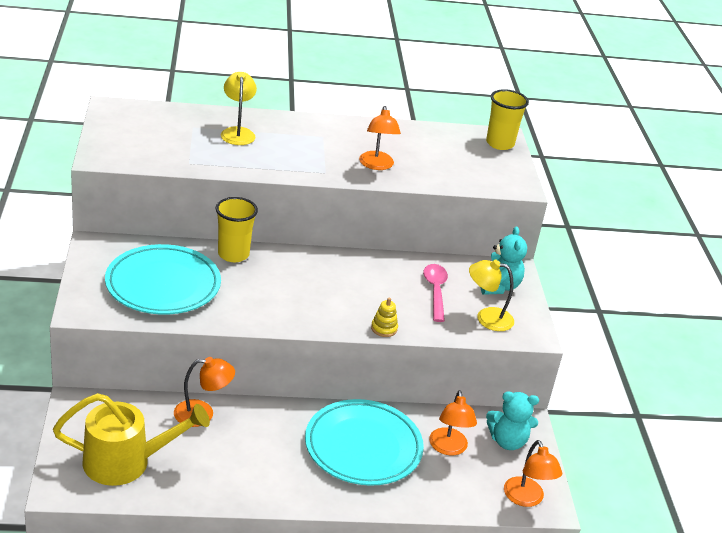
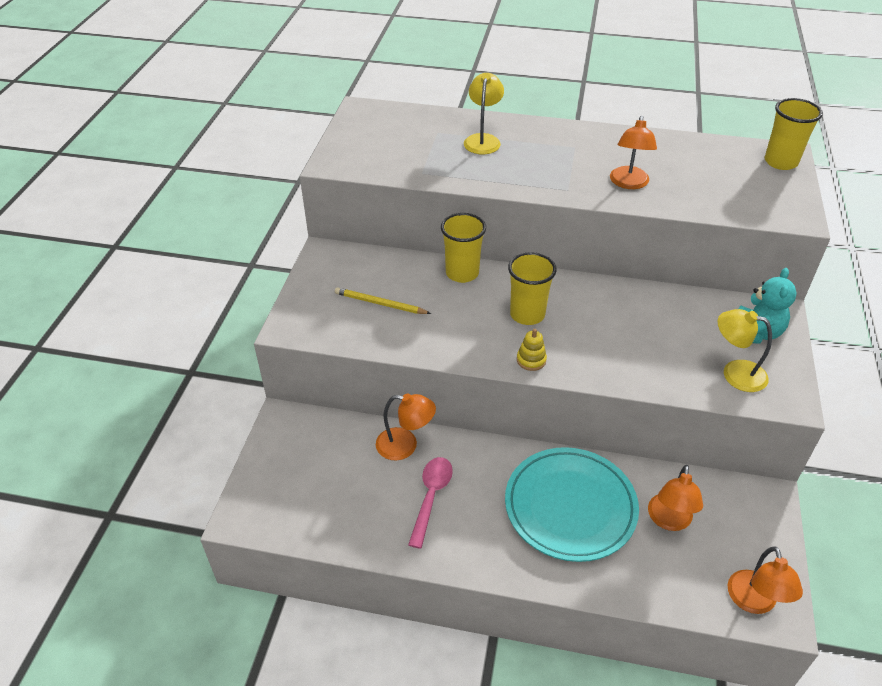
camera: 20 degrees right, 10 degrees up
(126, 462) = (314, 494): yellow watering can -> none
(163, 285) = (380, 304): turquoise plate -> yellow pencil
(301, 285) = (527, 314): none -> yellow cup
(384, 328) = (609, 376): yellow stacking toy -> yellow stacking toy (531, 360)
(435, 291) = (678, 333): pink spoon -> pink spoon (431, 497)
(507, 441) = (742, 520): turquoise teddy bear -> none

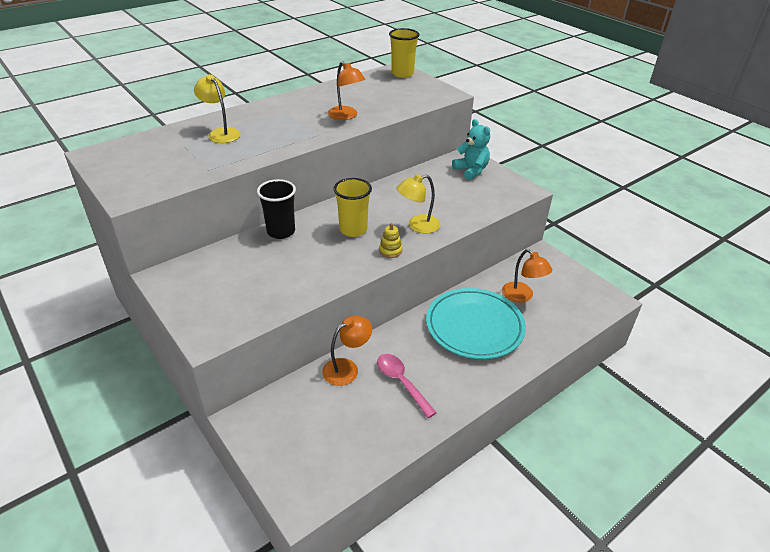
camera: 50 degrees left, 5 degrees down
(380, 304) = (252, 281): yellow pencil -> none
(462, 273) = (281, 231): yellow cup -> black cup
(735, 373) = (488, 193): yellow lamp -> yellow lamp (417, 226)
(754, 602) = (597, 302): orange lamp -> none

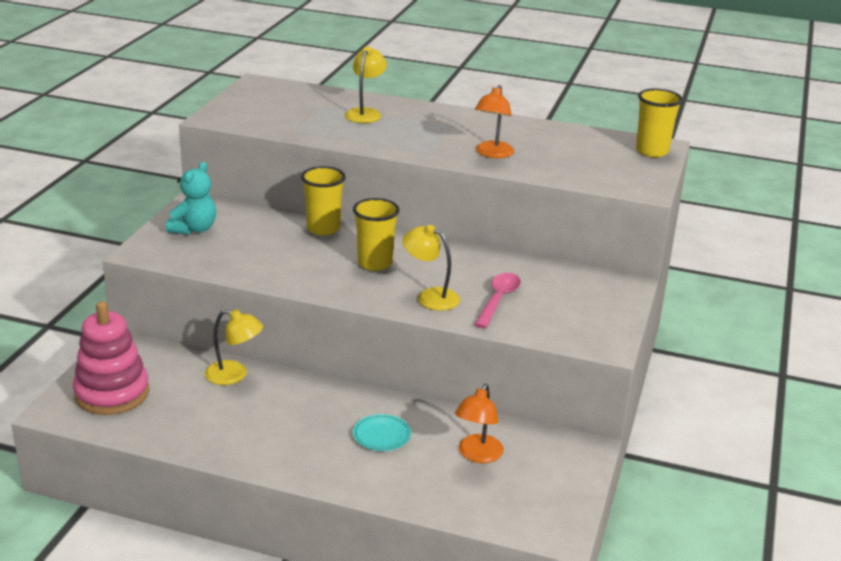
camera: 55 degrees right, 10 degrees down
(281, 231) = (323, 229): black cup -> yellow cup
(308, 453) = (112, 393): none -> pink stacking toy
(347, 368) = (234, 375): orange lamp -> yellow lamp
(390, 251) = (364, 295): yellow stacking toy -> none
(401, 382) = (246, 415): pink spoon -> pink spoon (498, 300)
(471, 171) = (597, 296): turquoise teddy bear -> turquoise teddy bear (194, 229)
(474, 326) = (381, 435): turquoise plate -> turquoise plate, size x0.44

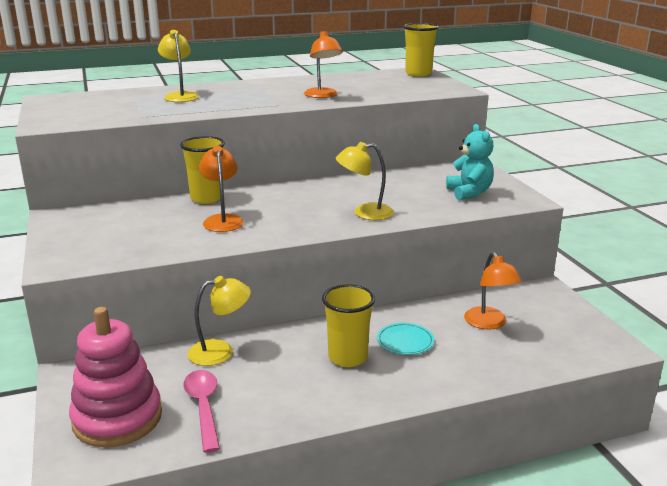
camera: 35 degrees left, 5 degrees down
(194, 229) = (86, 232): turquoise teddy bear -> turquoise teddy bear (469, 193)
(305, 257) = (222, 220): none -> orange lamp
(375, 263) = (286, 206): yellow cup -> yellow cup (347, 357)
(498, 300) = (413, 199): pink spoon -> pink spoon (203, 407)

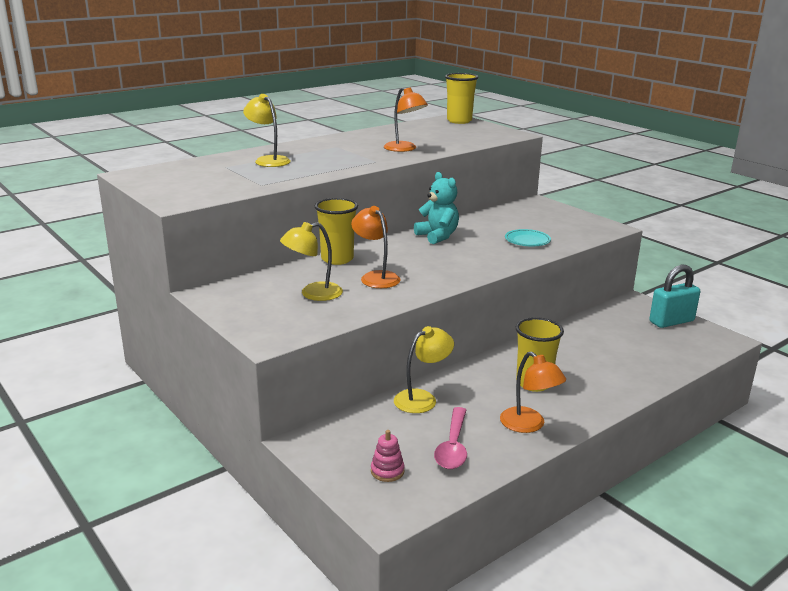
camera: 20 degrees left, 0 degrees up
(117, 418) = (387, 471): pink stacking toy -> pink stacking toy, size x0.41
(203, 407) = (453, 446): pink spoon -> pink spoon turned 135 degrees counterclockwise
(365, 213) = (493, 254): yellow lamp -> yellow lamp (313, 294)
(405, 341) = (567, 362): turquoise plate -> turquoise plate (527, 240)
(469, 193) = (559, 226): turquoise teddy bear -> turquoise teddy bear (437, 236)
(489, 323) = (619, 337): orange lamp -> orange lamp (529, 425)
(567, 316) = (671, 321): none -> turquoise padlock

